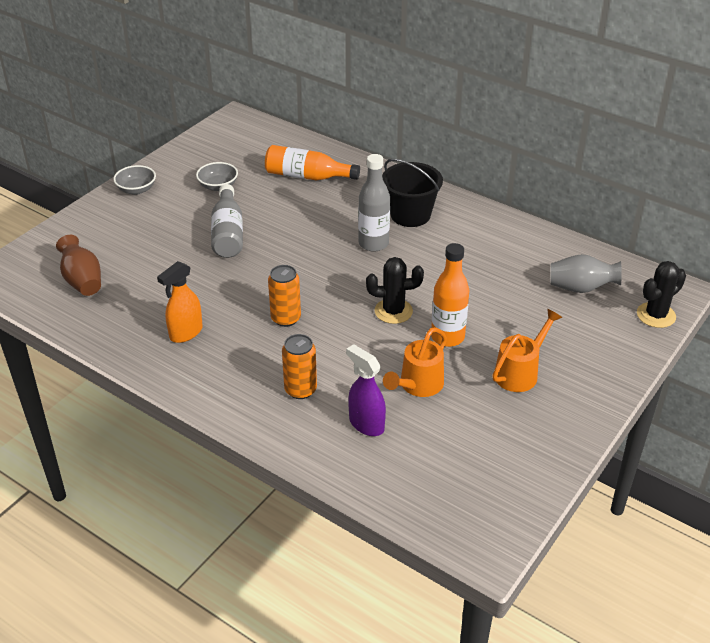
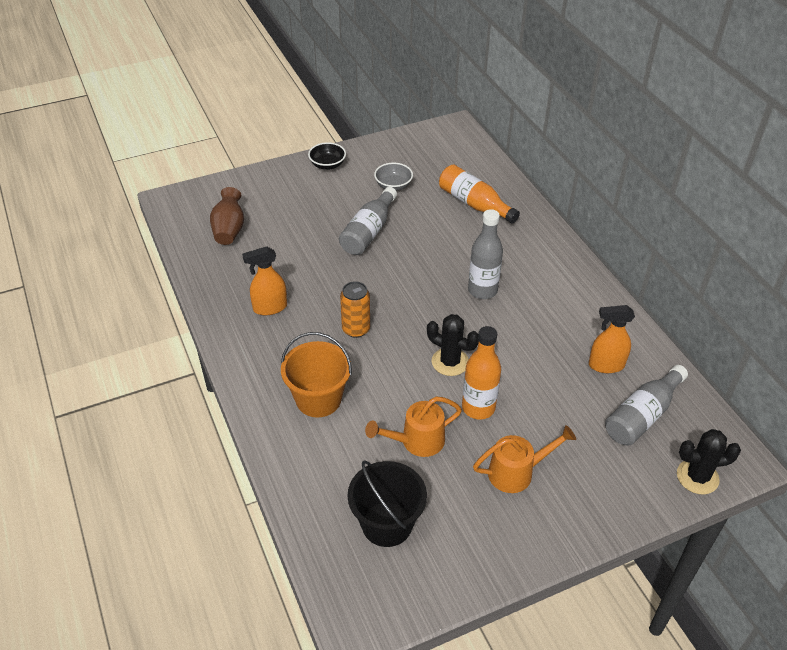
camera: 30 degrees right, 5 degrees up
(136, 189) = (327, 165): grey bowl -> black bowl
(300, 390) = (318, 399): orange can -> orange bucket
(366, 424) = (346, 456): purple spray bottle -> none
(410, 215) = (537, 275): black bucket -> black bucket (387, 524)
(522, 262) = (606, 365): none -> orange spray bottle
(580, 288) = (642, 415): grey vase -> grey bottle

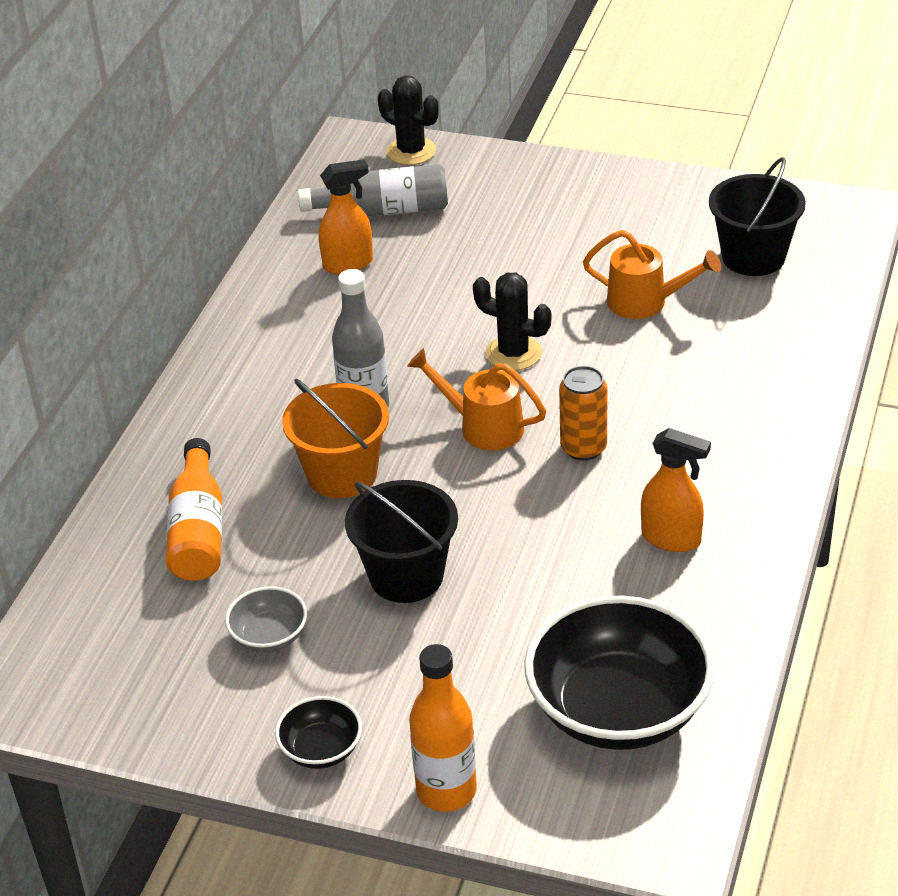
camera: 135 degrees left, 5 degrees down
(229, 230) = (618, 710): brown vase -> black bowl
(318, 399) = (714, 395): orange bucket -> orange bucket (342, 474)
(368, 232) = (406, 576): grey bottle -> black bucket
(450, 362) = (513, 353): black cactus -> black cactus turned 45 degrees counterclockwise
(478, 408) = (541, 297): orange bottle -> orange bottle (446, 791)
(517, 472) = (574, 231): orange watering can -> orange watering can (482, 426)
(606, 365) = (348, 264): orange spray bottle -> orange spray bottle turned 60 degrees counterclockwise

